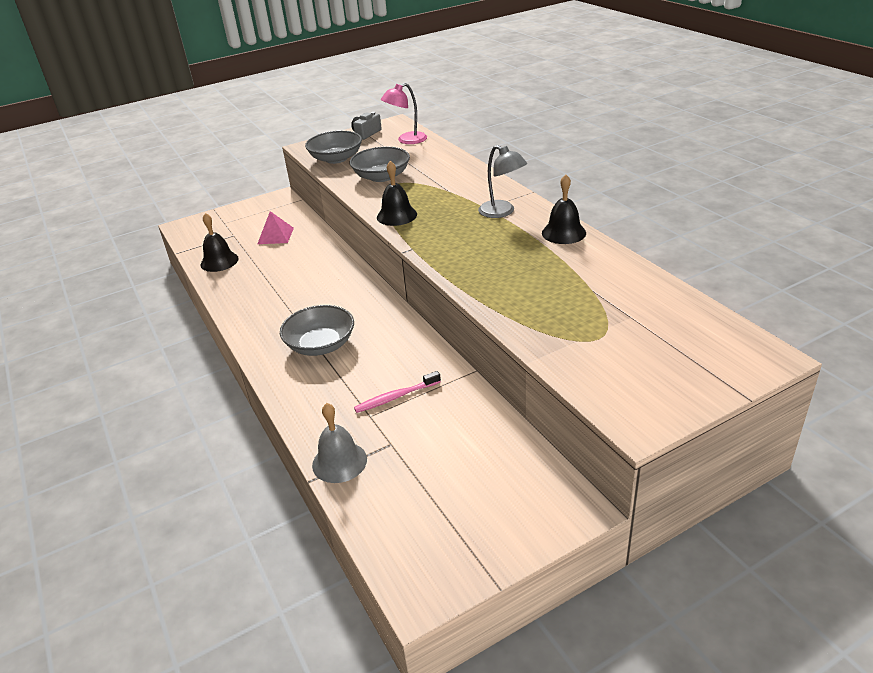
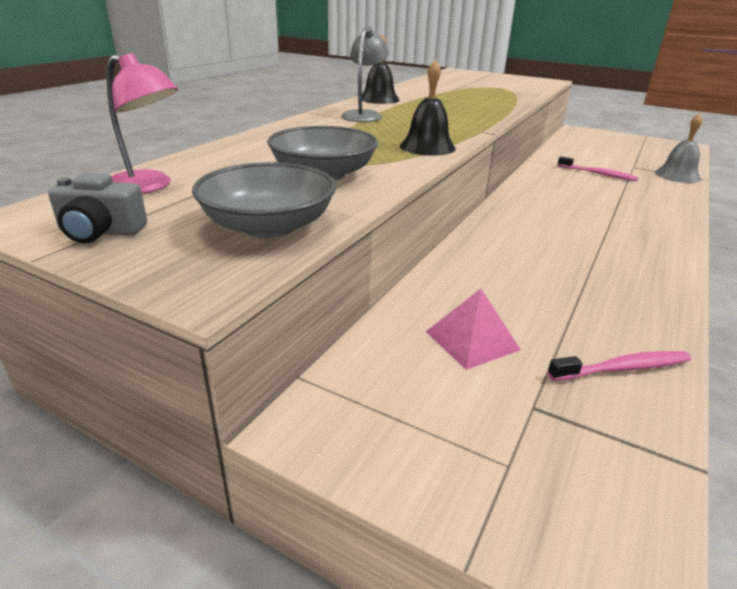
camera: 125 degrees left, 5 degrees down
(219, 261) = (622, 368): black bell -> pink toothbrush
(320, 345) = (609, 214): grey bowl -> none

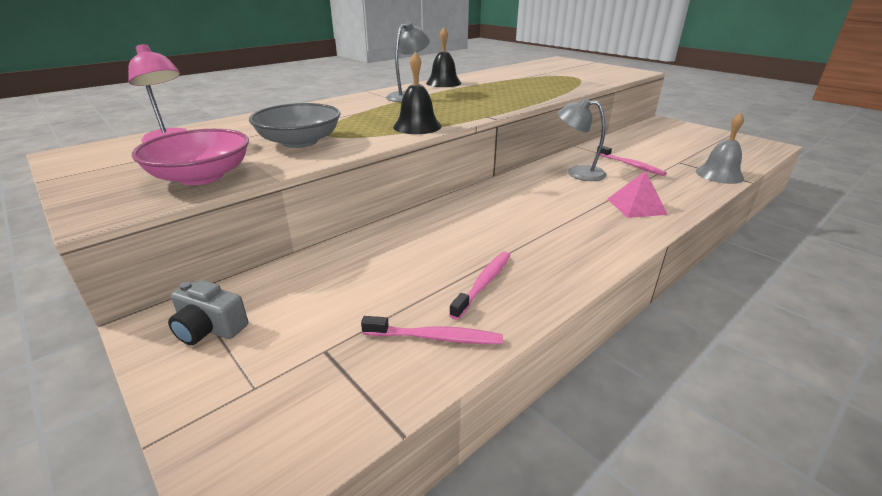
camera: 20 degrees right, 0 degrees up
(101, 231) = (98, 168): grey camera -> grey camera (210, 328)
(268, 226) = (201, 176): grey bowl -> pink bowl
(472, 340) = (339, 290): pink pyramid -> pink pyramid (636, 206)
(561, 186) = (577, 173): none -> grey lamp
(603, 306) = (483, 283): none -> pink toothbrush

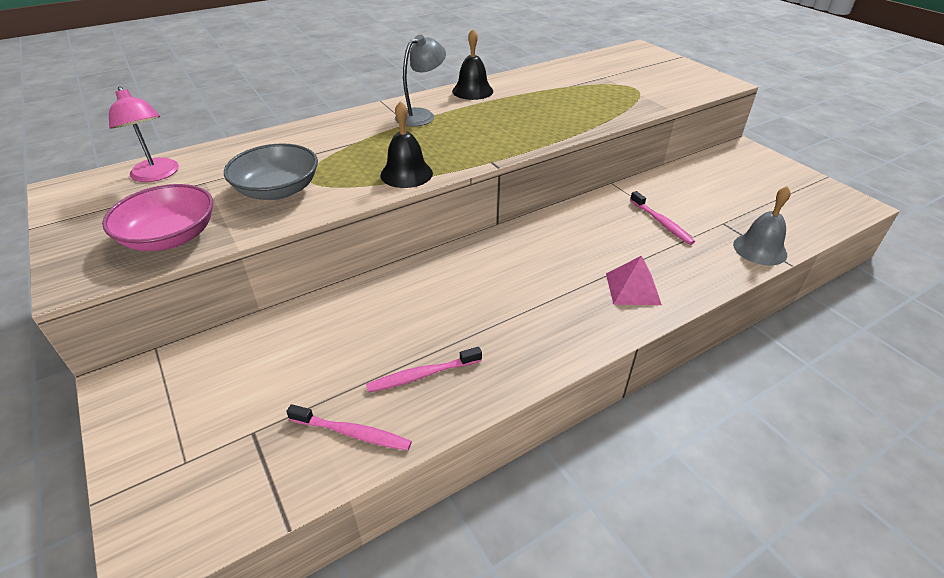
camera: 10 degrees right, 10 degrees up
(210, 328) = (164, 393): grey camera -> none
(483, 283) = (422, 375): pink toothbrush -> pink toothbrush turned 150 degrees counterclockwise
(577, 173) = (593, 229): grey lamp -> none

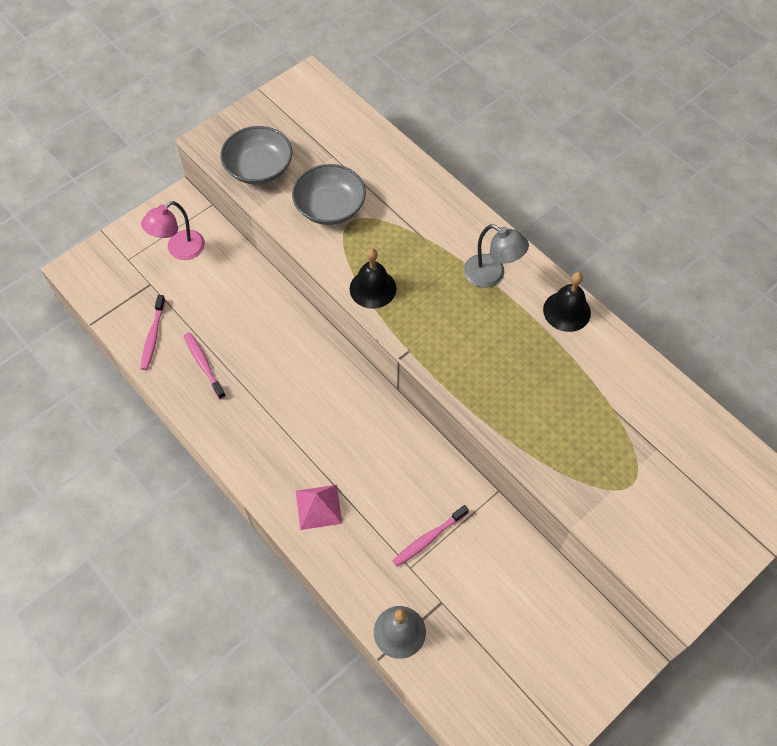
camera: 80 degrees right, 20 degrees up
(157, 175) = (337, 123): pink lamp -> pink lamp (179, 250)
(170, 237) = (259, 168): pink bowl -> grey bowl

